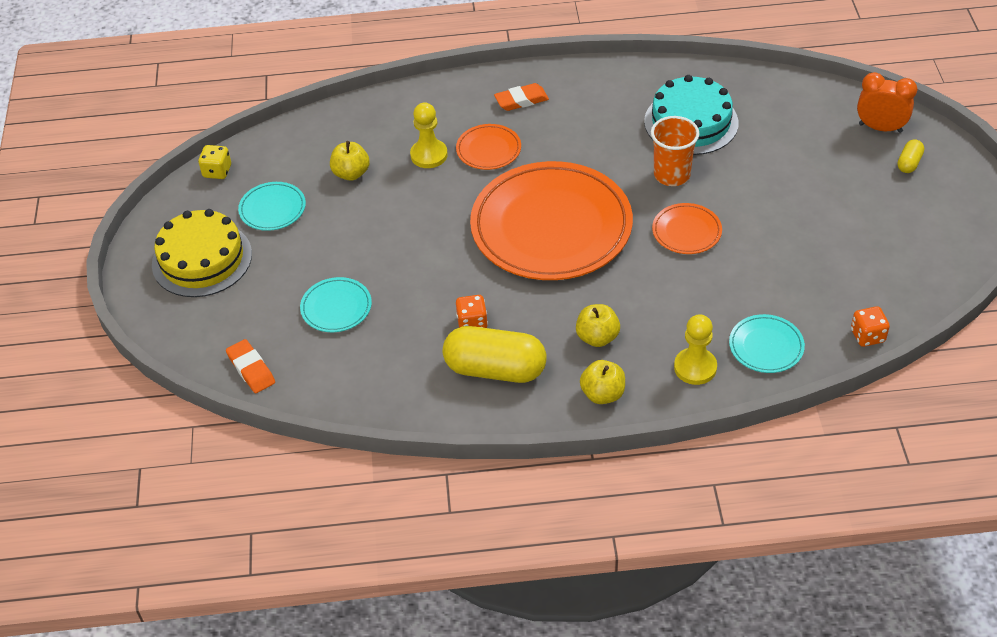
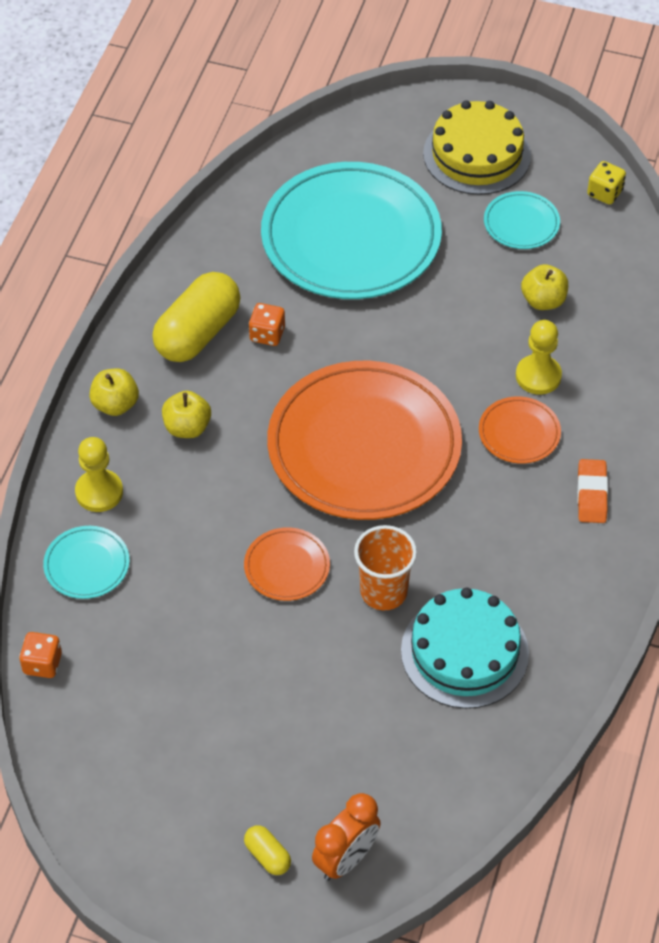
camera: 110 degrees right, 5 degrees up
(251, 369) = (309, 158): orange eraser -> none
(336, 307) = (351, 237): turquoise plate -> turquoise plate, size x2.35

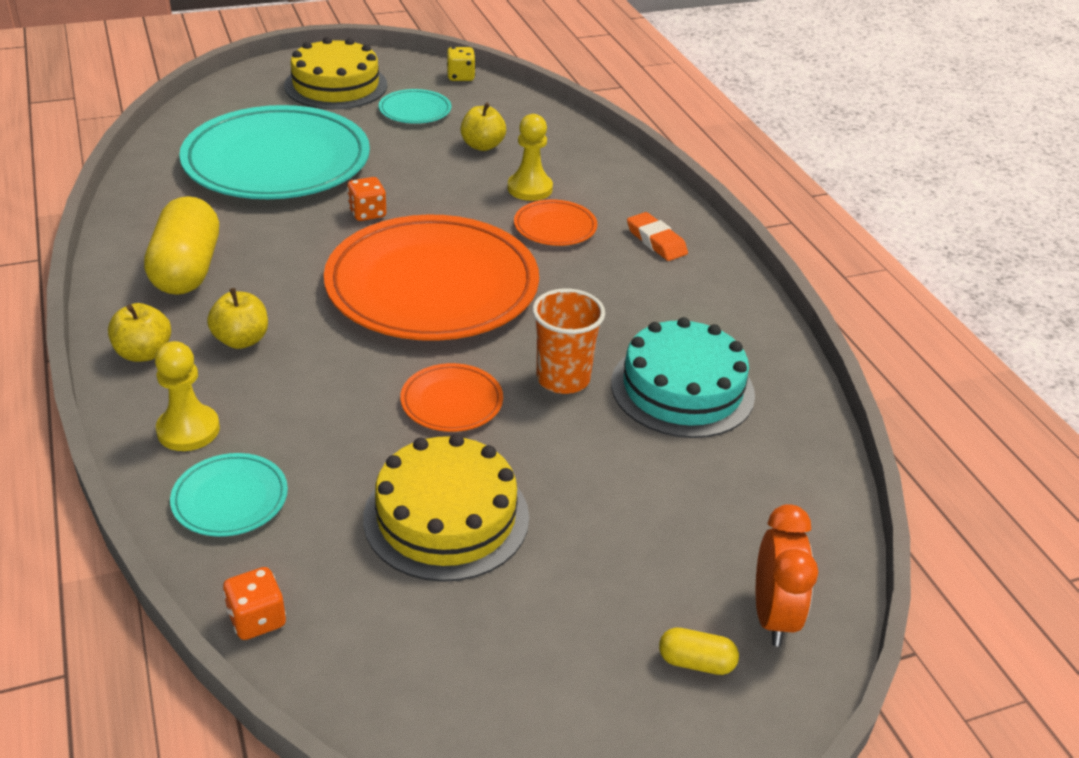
camera: 40 degrees left, 15 degrees down
(206, 659) = (446, 517): none -> yellow cake
(267, 334) = (260, 246): orange dice -> orange dice (367, 213)

